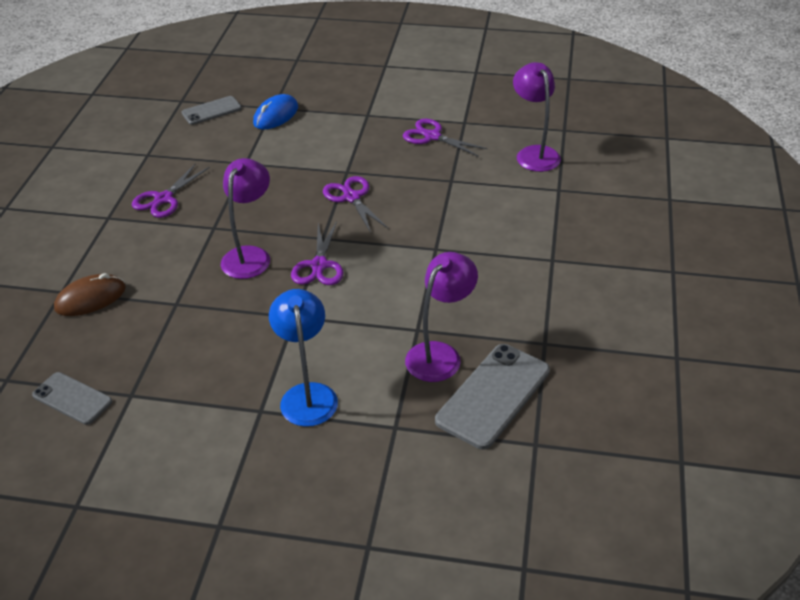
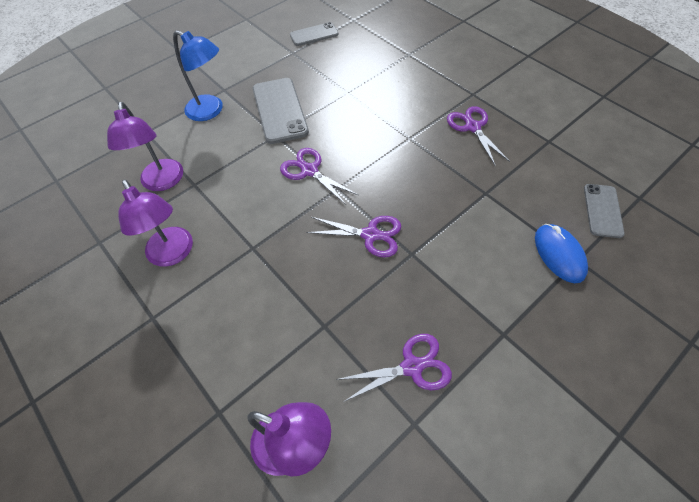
camera: 130 degrees right, 15 degrees up
(90, 298) = (389, 62): brown mouse -> none
(250, 255) = (358, 142): purple lamp -> purple lamp (173, 254)
(493, 395) = (105, 186): grey phone -> grey phone (279, 110)

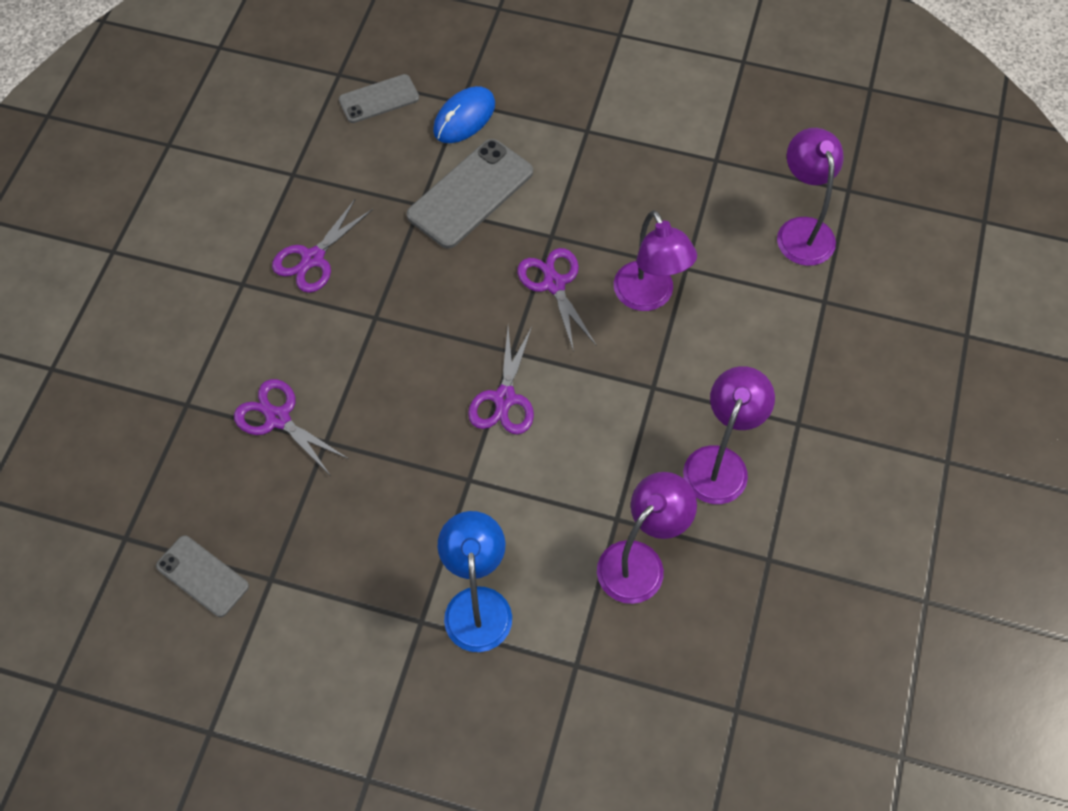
camera: 125 degrees left, 5 degrees up
(279, 110) = (418, 507): grey phone -> grey phone (470, 194)
(318, 286) = (649, 297): none -> purple lamp
(412, 367) = (670, 182): purple scissors -> purple scissors (278, 418)

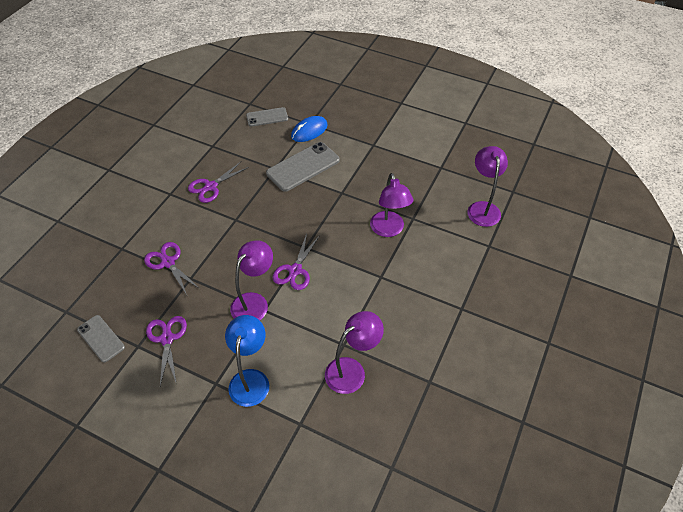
camera: 10 degrees right, 10 degrees down
(554, 284) = (337, 216): purple scissors -> purple scissors (167, 338)
(720, 462) = (411, 323): purple lamp -> purple lamp (254, 302)

